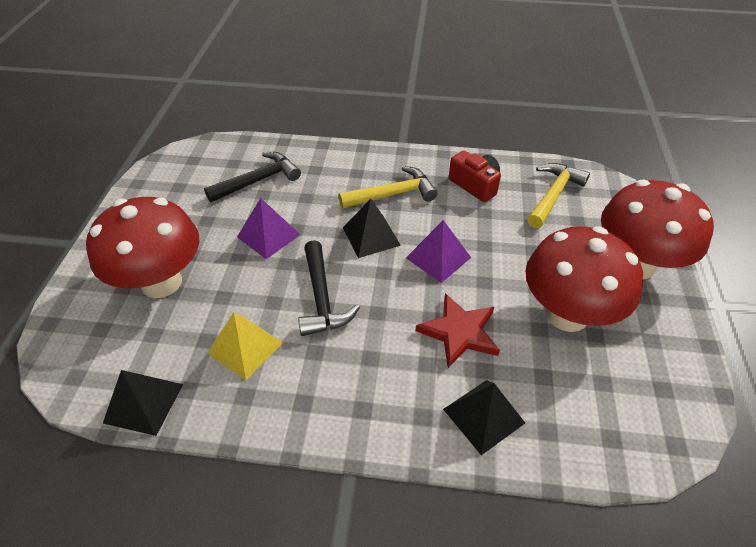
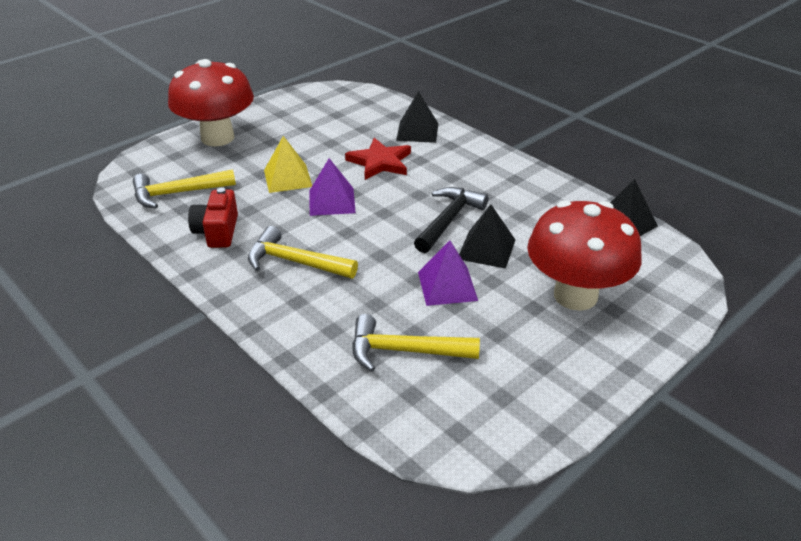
camera: 140 degrees left, 10 degrees down
(245, 347) = (532, 219): yellow pyramid -> yellow pyramid (288, 178)
(258, 180) = (404, 351): black hammer -> yellow hammer
(371, 236) = (360, 240): black pyramid -> black pyramid (486, 249)
(567, 314) = (303, 140): red mushroom -> none

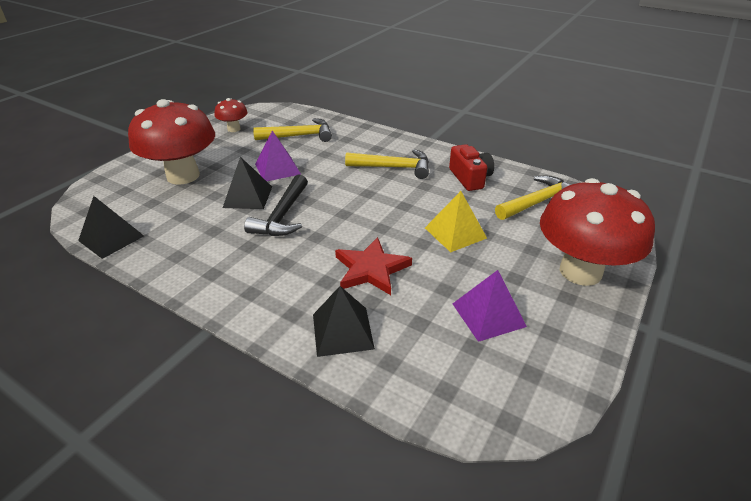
camera: 165 degrees right, 0 degrees up
(332, 201) = (396, 216): purple pyramid -> purple pyramid (488, 315)
(516, 393) = (234, 129): none -> red mushroom

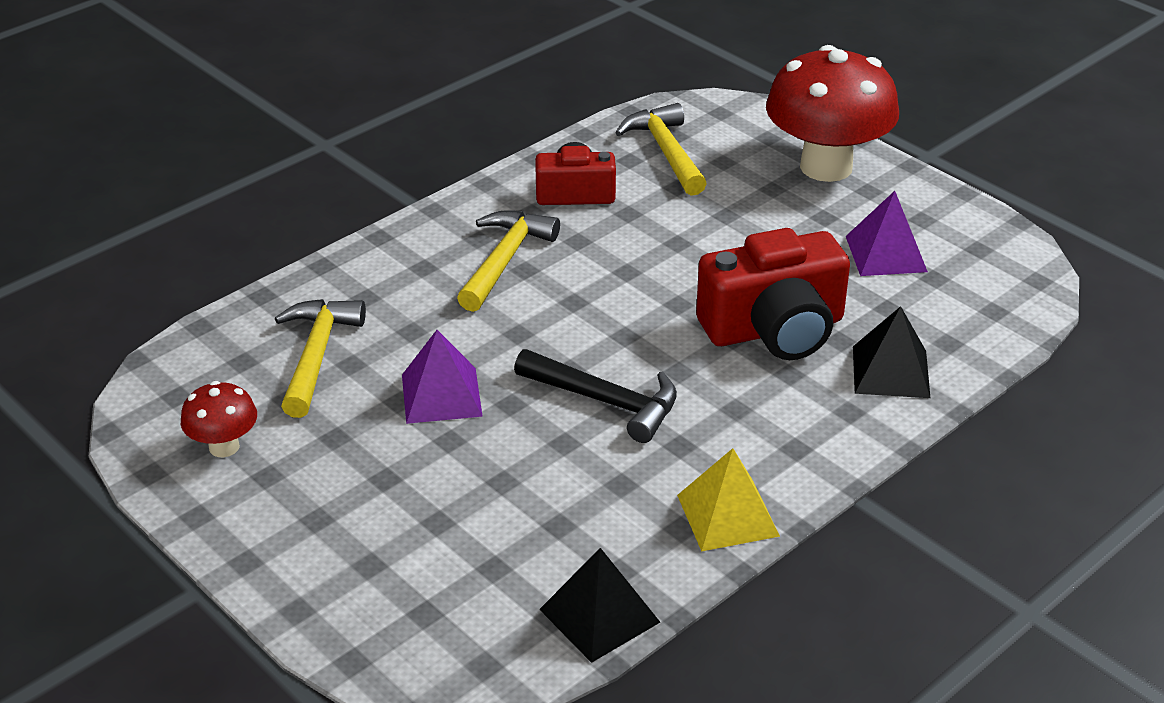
camera: 75 degrees left, 0 degrees up
(183, 176) = (406, 525): red mushroom -> none
(248, 197) = (527, 438): black pyramid -> none
(371, 269) = (774, 329): red star -> red camera
(455, 233) = (715, 240): yellow pyramid -> yellow pyramid (727, 515)

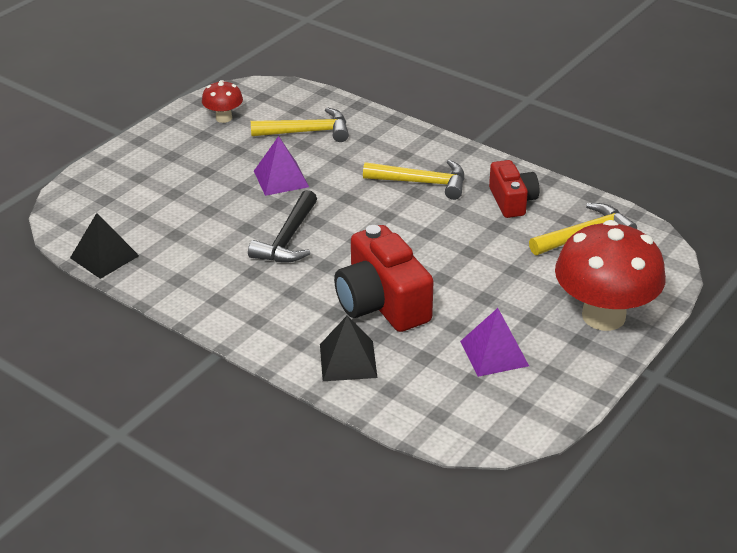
camera: 80 degrees right, 0 degrees up
(727, 515) = (190, 296): yellow pyramid -> none

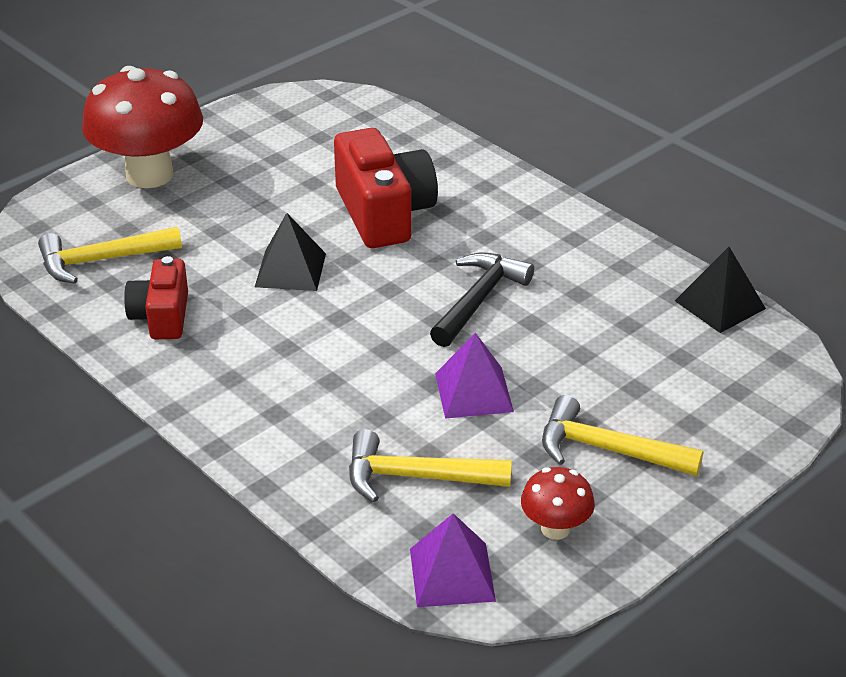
camera: 170 degrees left, 0 degrees up
(348, 361) = (438, 165): black pyramid -> black pyramid (290, 270)
(422, 183) = (269, 359): yellow hammer -> yellow hammer (606, 449)
(494, 353) = (285, 155): purple pyramid -> purple pyramid (452, 574)

